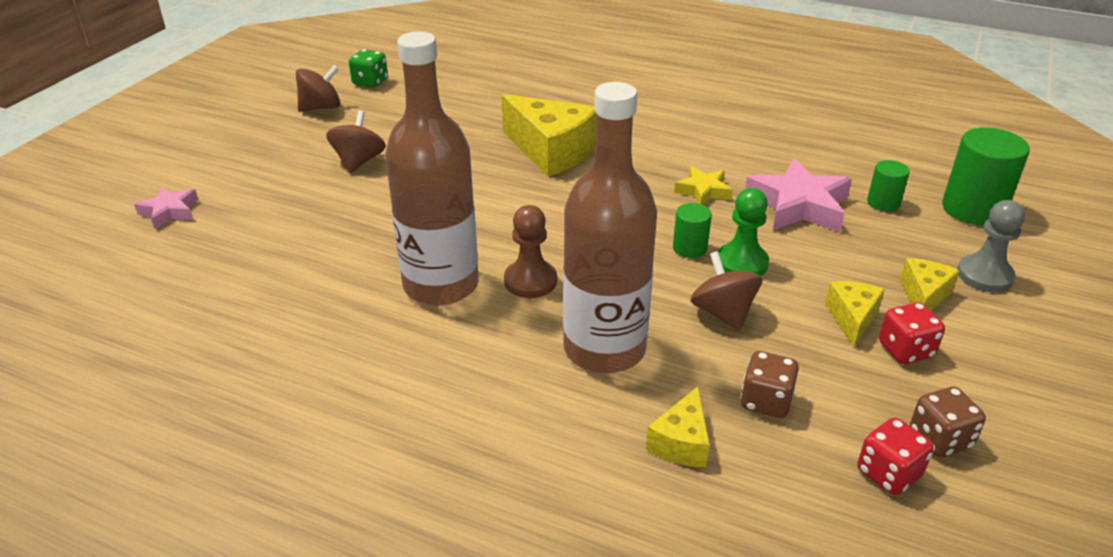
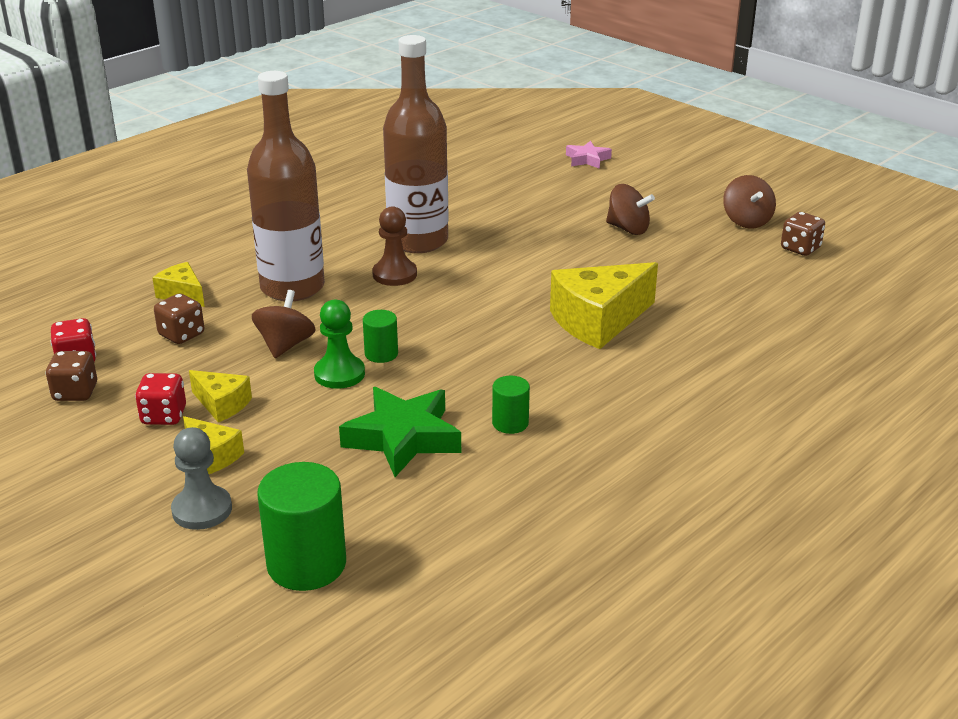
camera: 110 degrees right, 5 degrees down
(370, 82) = (800, 248): green dice -> brown dice
(703, 191) = (468, 388): yellow star -> none
(723, 313) = (285, 345): brown spinning top -> brown spinning top turned 75 degrees counterclockwise
(798, 205) = (403, 438): pink star -> green star
(883, 203) = (367, 499): green cylinder -> green cylinder (510, 423)

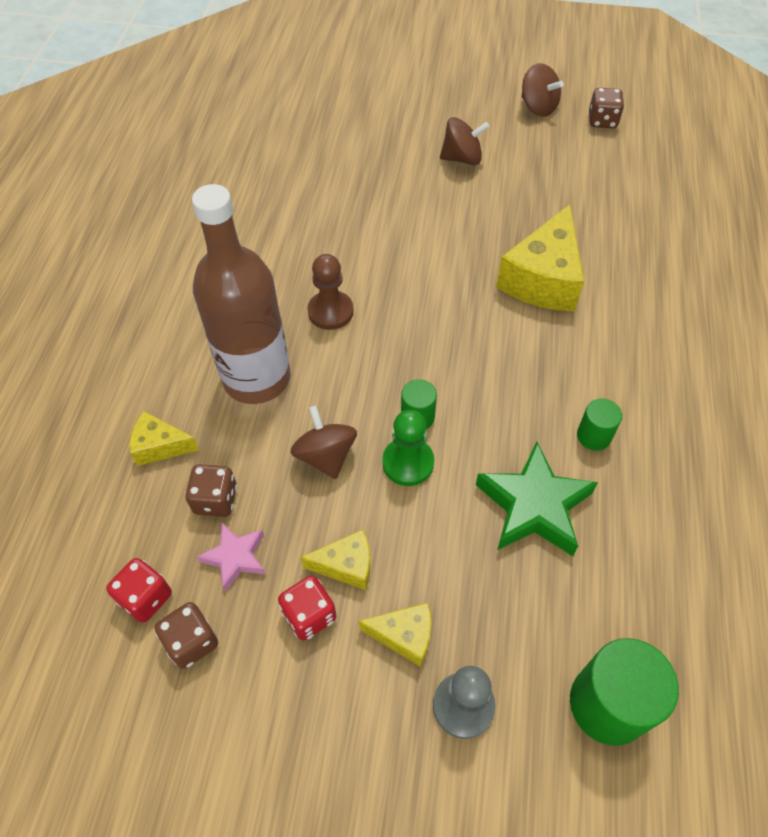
camera: 35 degrees left, 25 degrees up
(418, 241) = (308, 258): brown bottle -> none
(587, 159) = (350, 87): pink star -> pink star (235, 557)

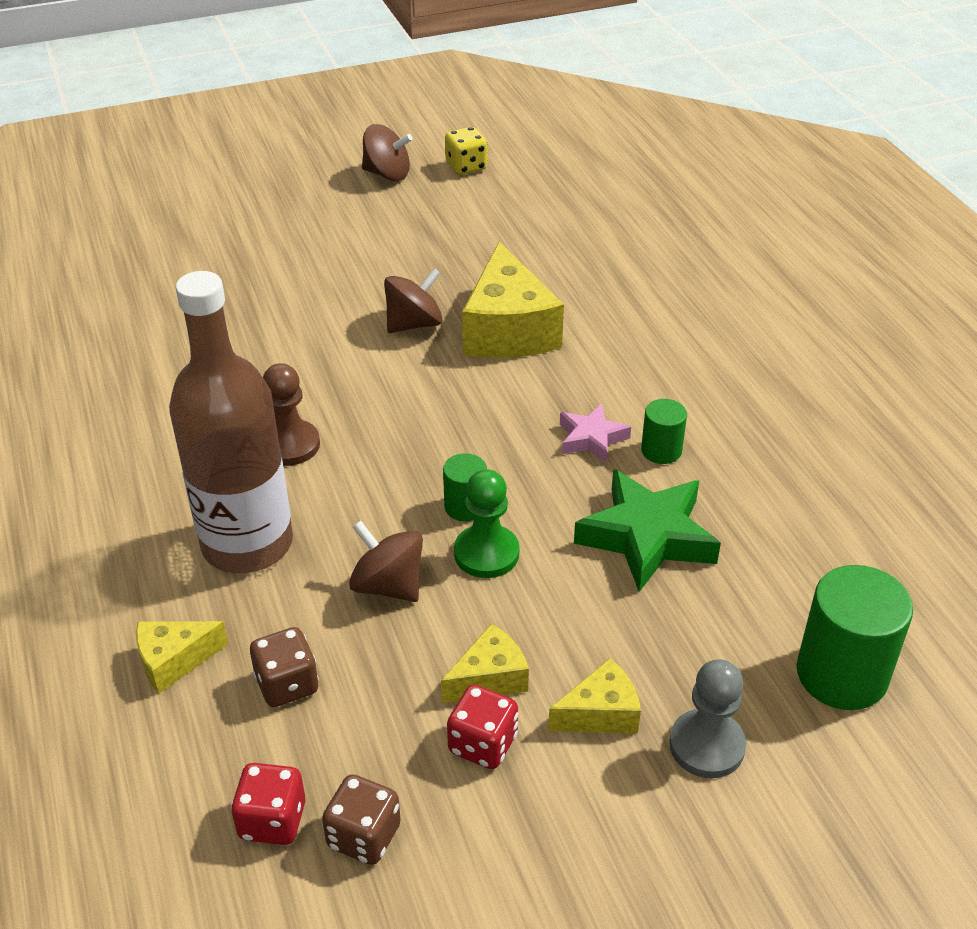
camera: 30 degrees left, 15 degrees down
(235, 557) = (355, 729): pink star -> pink star (591, 438)
(462, 158) = (336, 247): brown spinning top -> brown spinning top (414, 324)
(602, 121) = (466, 167): brown dice -> yellow dice

